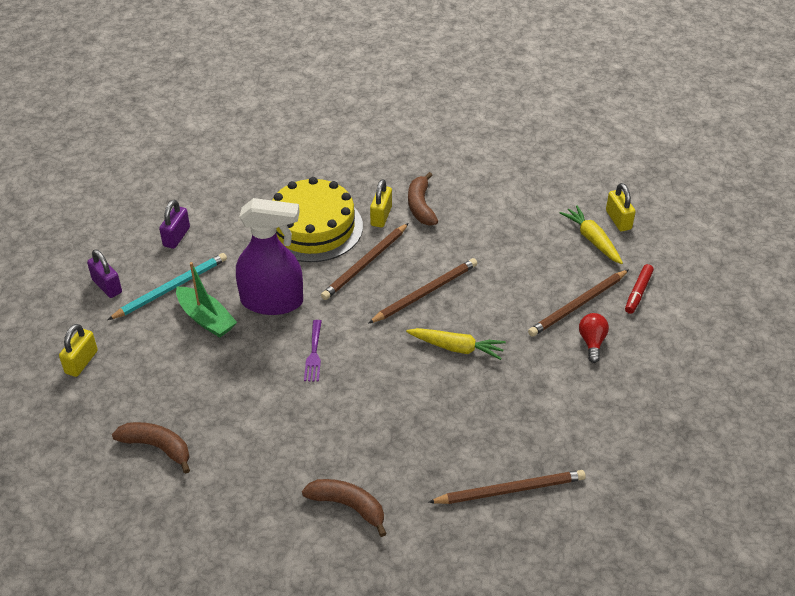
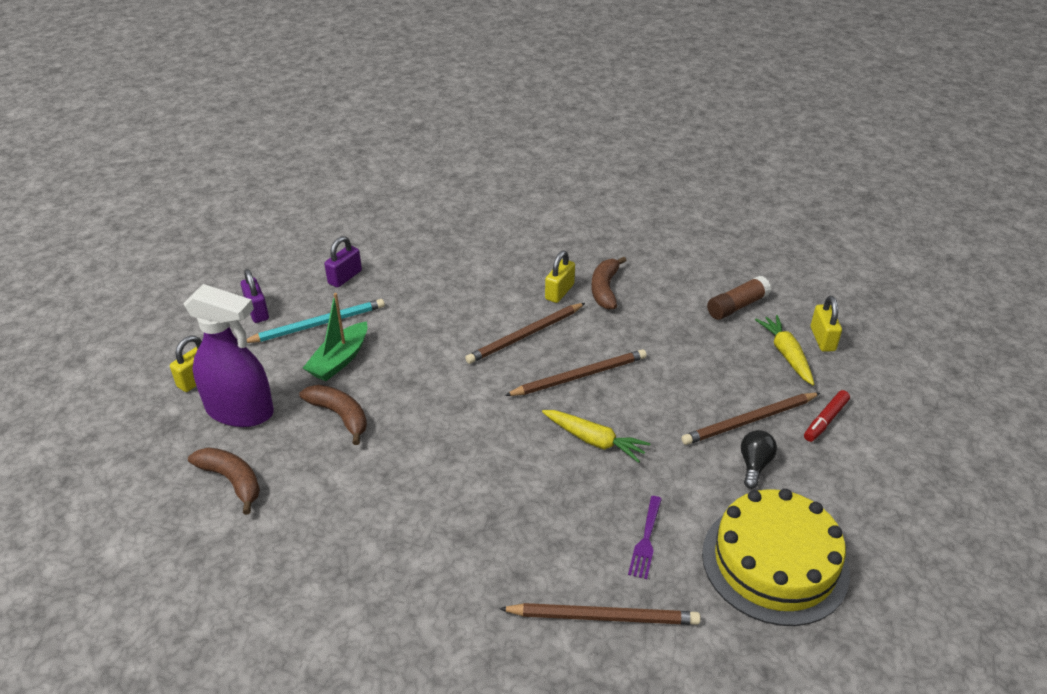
camera: 15 degrees right, 5 degrees down
(206, 319) = (339, 360): green boat -> green boat turned 60 degrees clockwise
(272, 301) = (414, 355): purple spray bottle -> purple spray bottle (240, 411)
(313, 227) = (484, 291): yellow cake -> yellow cake (774, 562)
(314, 354) = (435, 416): purple fork -> purple fork (646, 540)
(348, 506) = (407, 592): brown banana -> brown banana (340, 416)
(539, 202) = (737, 306): none -> brown glue stick
(592, 342) = (754, 465): red light bulb -> black light bulb

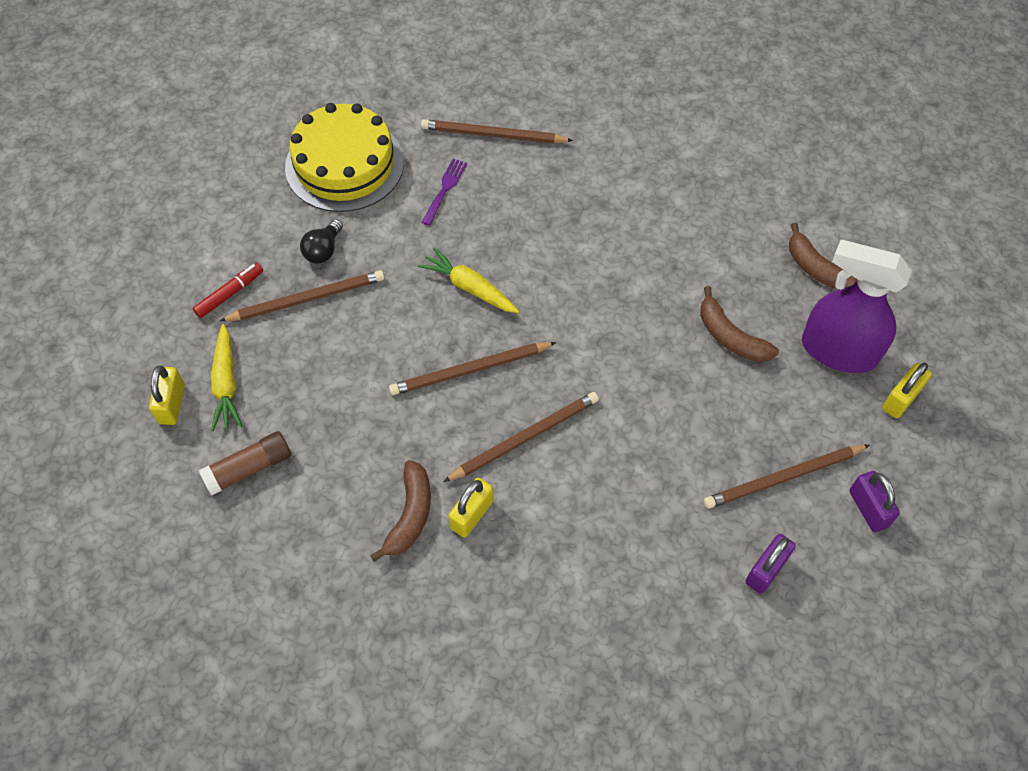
camera: 175 degrees left, 20 degrees up
(318, 324) = (783, 478): turquoise pencil -> brown pencil
(339, 360) = (745, 415): green boat -> none

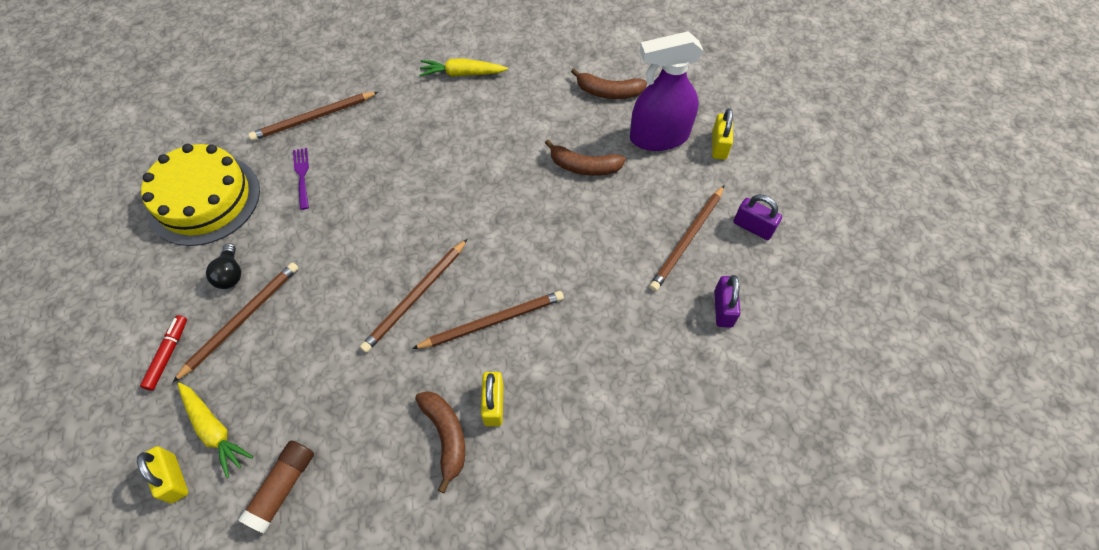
camera: 35 degrees left, 0 degrees up
(470, 288) = (372, 236): yellow carrot -> yellow carrot (462, 74)
(525, 438) = (493, 321): brown pencil -> brown pencil turned 45 degrees clockwise

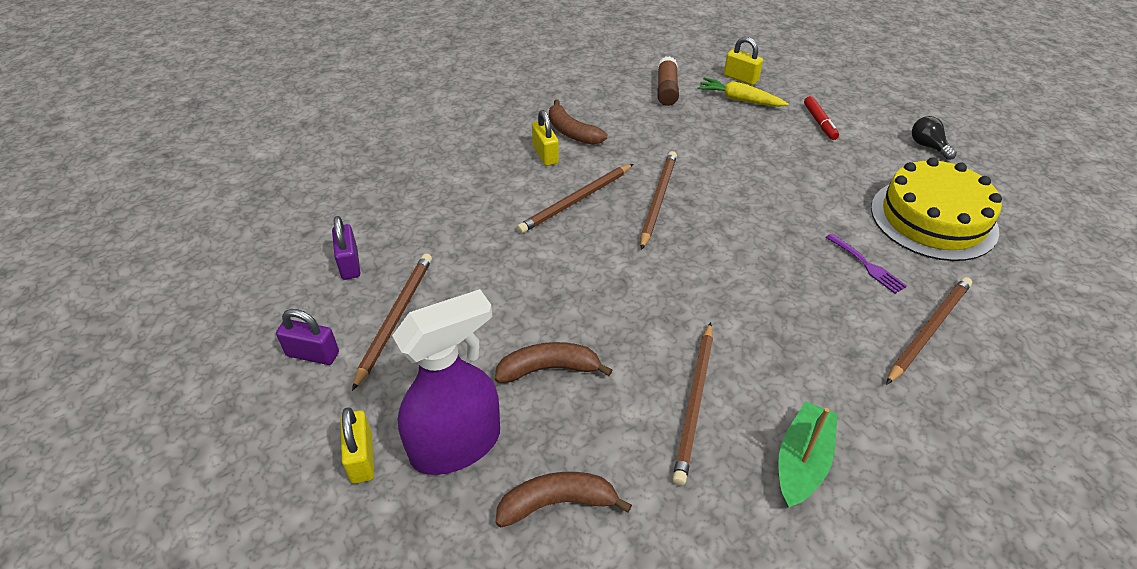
camera: 160 degrees right, 15 degrees down
(230, 274) = (835, 174): black light bulb -> black light bulb (927, 146)
(242, 320) = (789, 152): brown pencil -> brown pencil (694, 403)
(462, 74) = (802, 461): yellow carrot -> green boat

